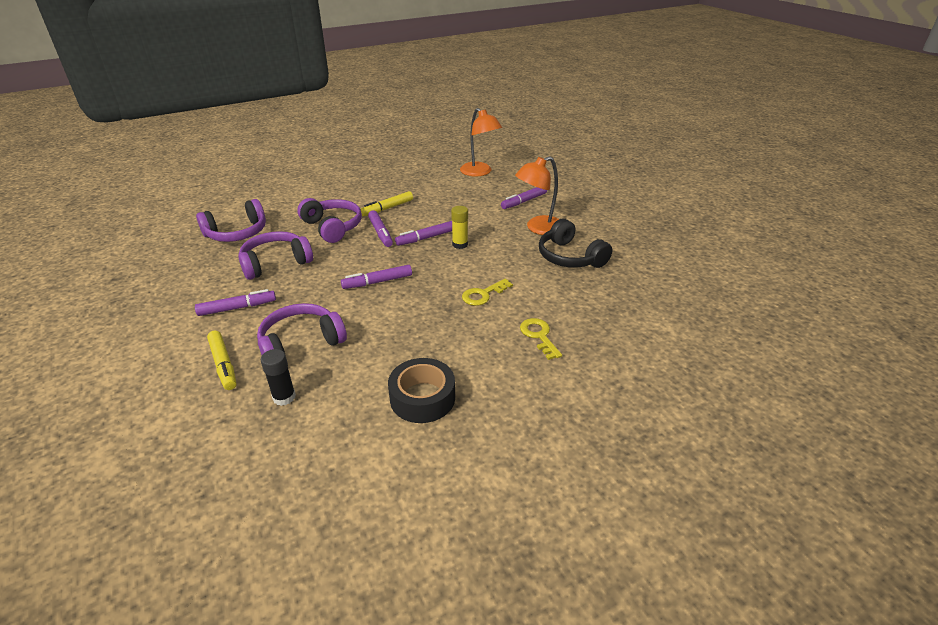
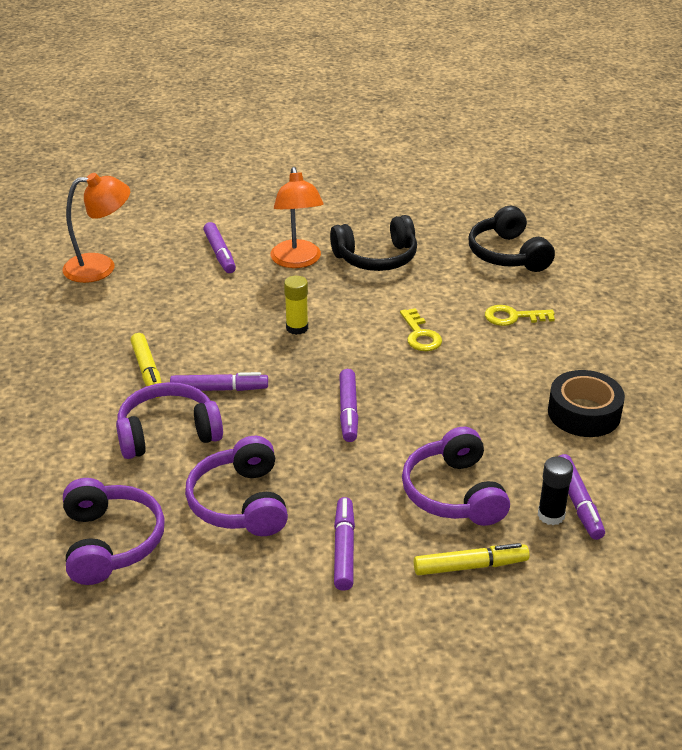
camera: 70 degrees left, 0 degrees up
(426, 238) = (261, 352): purple marker -> purple marker (578, 502)
(632, 318) = (508, 254): none -> black headphones

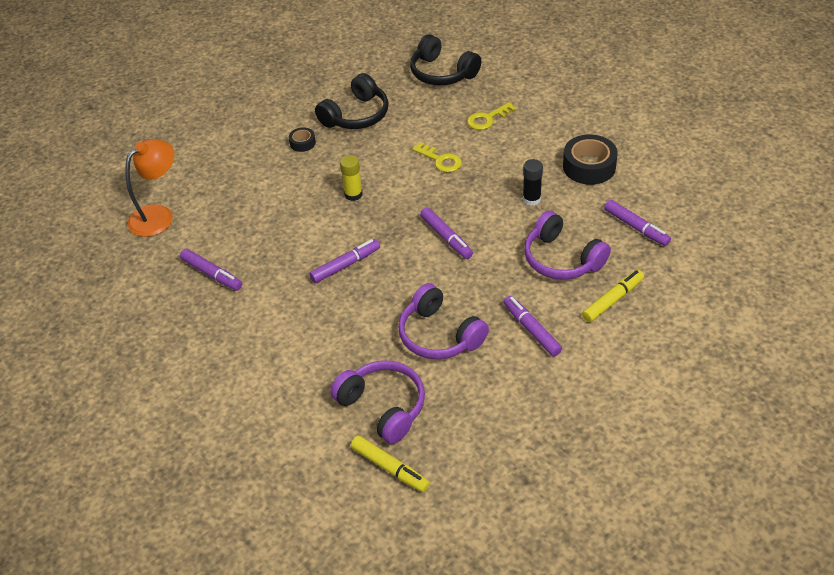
camera: 30 degrees left, 10 degrees up
(148, 371) = (281, 277): yellow marker -> yellow marker (390, 468)
(168, 433) = (343, 314): purple headphones -> none
(220, 253) = (239, 162): purple marker -> purple marker (212, 274)
(297, 261) = (302, 143): orange lamp -> black tape
(551, 515) = (628, 243): black glue stick -> black glue stick (531, 199)

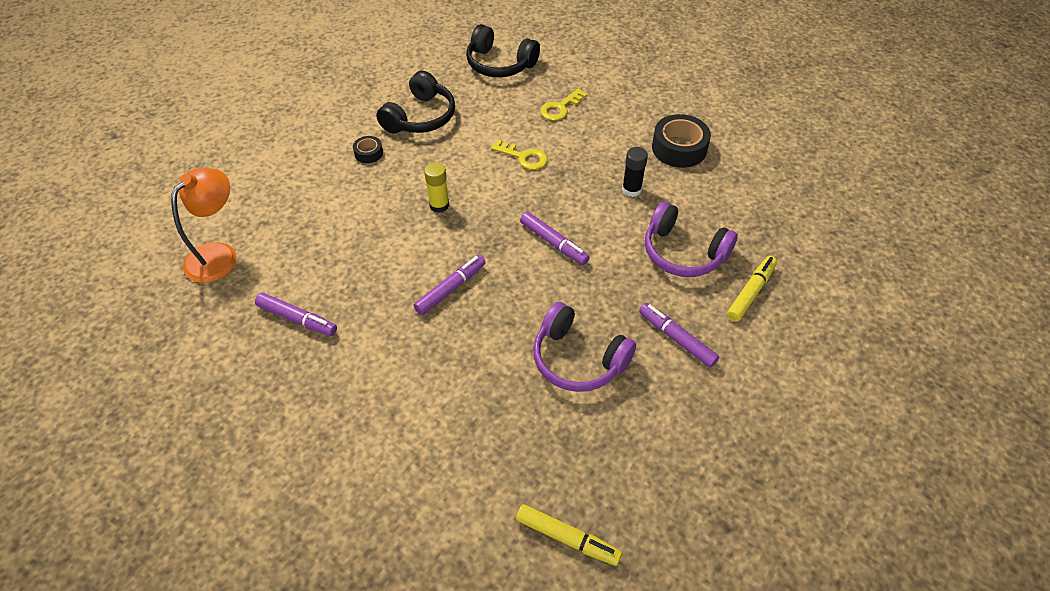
camera: 15 degrees left, 5 degrees up
(383, 407) = (538, 458): purple headphones -> none
(636, 227) = (747, 208): purple marker -> none

